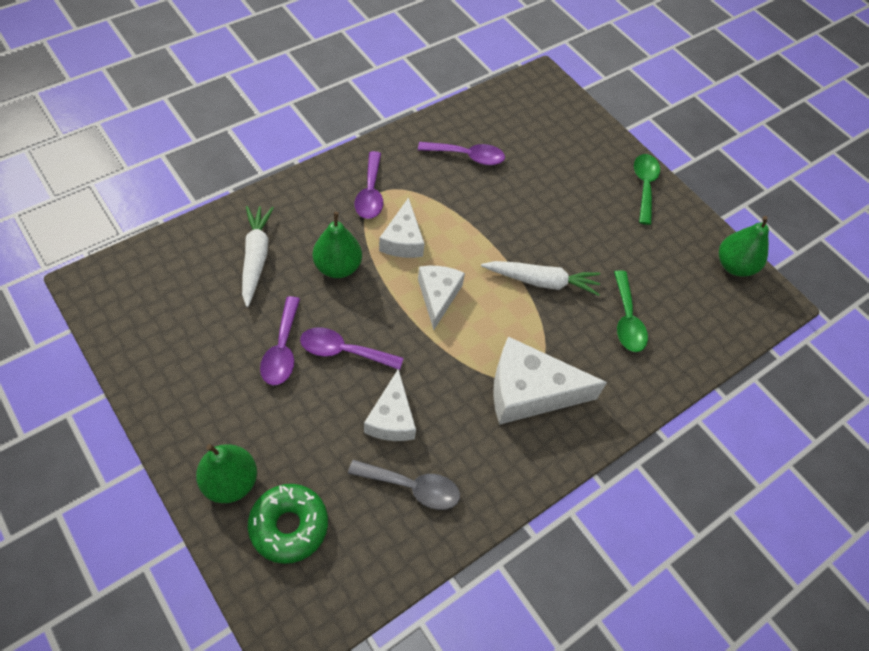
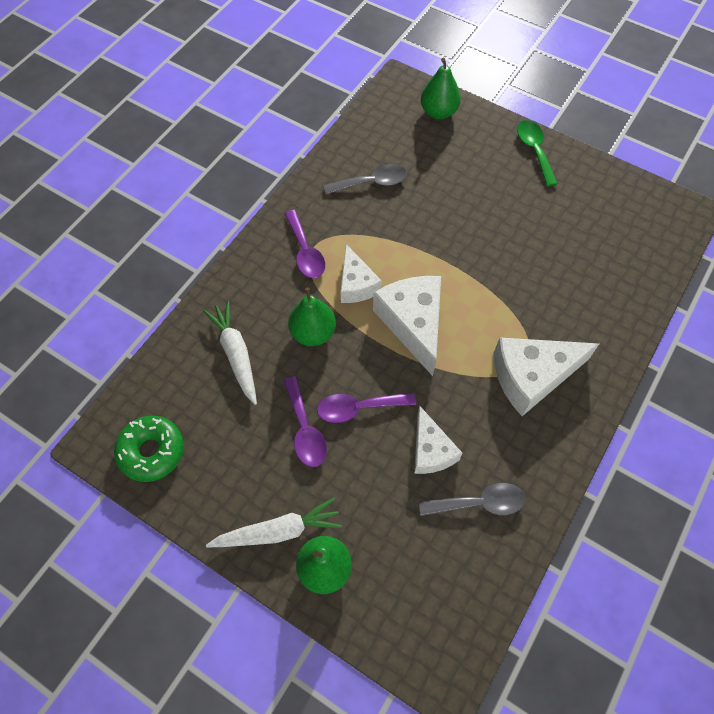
camera: 15 degrees left, 5 degrees up
(289, 526) = (395, 584): green donut -> green donut (152, 451)
(438, 296) = (413, 323): white cheese -> white cheese, size x1.60
(467, 156) = (372, 182): purple spoon -> grey spoon
(541, 281) = (493, 273): white carrot -> white carrot (278, 531)
(627, 320) = (579, 278): green spoon -> none
(734, 266) = (641, 194): green pear -> green pear (438, 112)

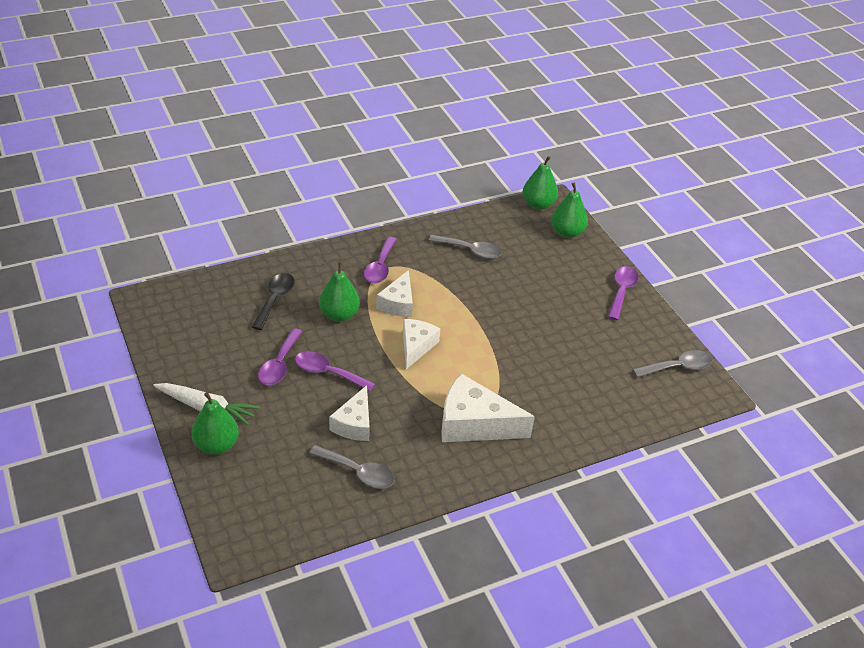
camera: 30 degrees right, 20 degrees down
(152, 451) = (170, 322): green donut -> none
(236, 354) = (275, 299): white carrot -> black spoon
(389, 94) = (538, 205): none -> green pear
(413, 323) = (416, 346): white cheese -> white cheese, size x0.63
(534, 150) = (621, 291): green spoon -> purple spoon
(640, 204) = (678, 367): none -> grey spoon

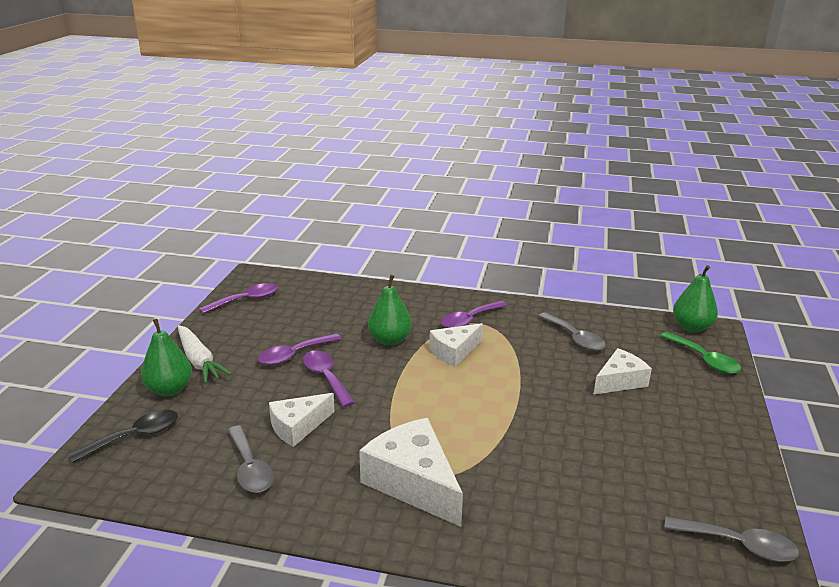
camera: 40 degrees right, 15 degrees down
(275, 299) = (349, 310): black spoon -> black spoon (135, 437)
(416, 346) = (432, 391): white cheese -> white cheese (620, 381)
(567, 232) = (704, 360): green pear -> green spoon
(621, 291) = (726, 435): purple spoon -> purple spoon (246, 300)

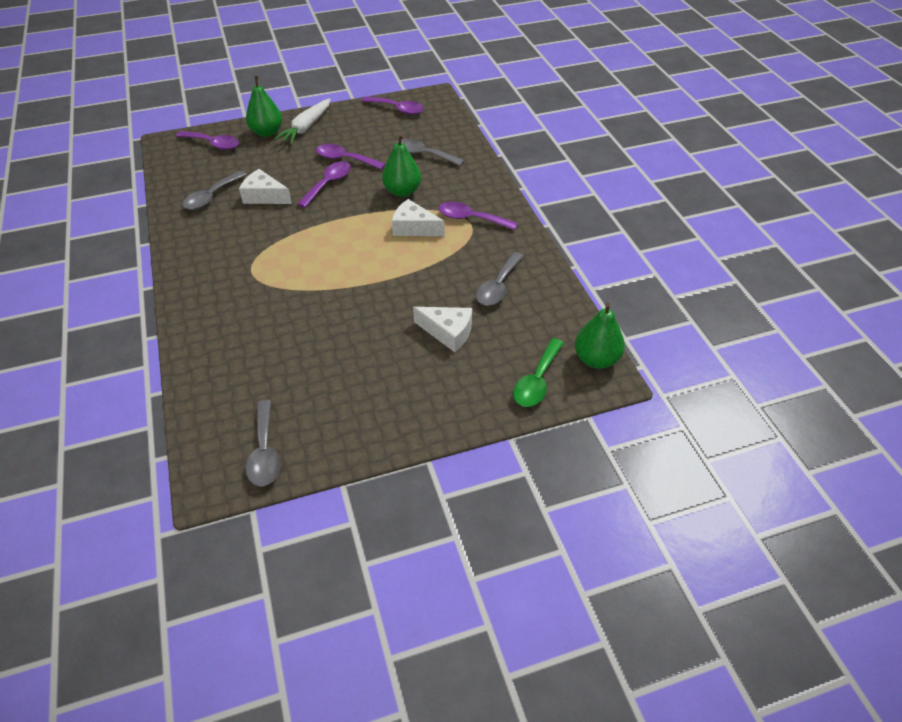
camera: 60 degrees right, 20 degrees up
(135, 437) = (213, 144): black spoon -> purple spoon
(343, 311) = (424, 154): none -> grey spoon
(413, 482) = (238, 266): white cheese -> none

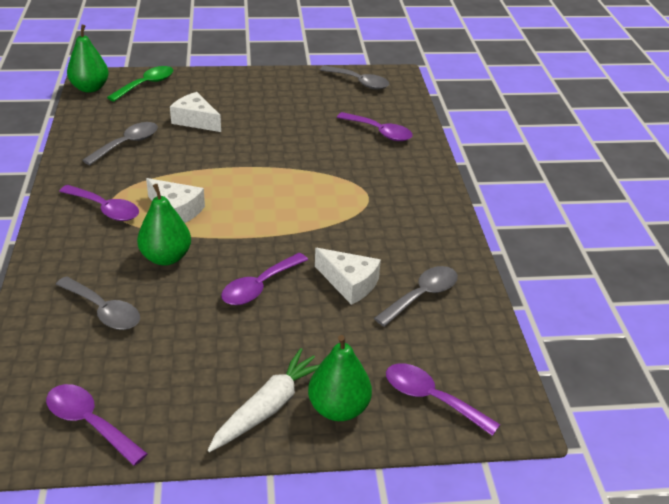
camera: 170 degrees left, 10 degrees down
(265, 452) = (359, 82): grey spoon -> grey spoon turned 120 degrees clockwise
(345, 159) = (223, 325): purple spoon -> purple spoon (379, 132)

